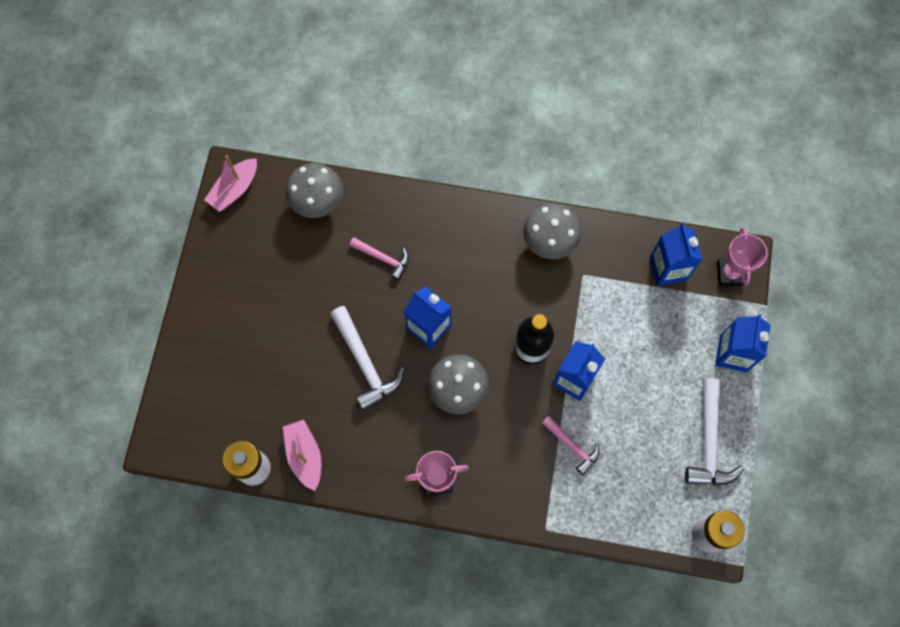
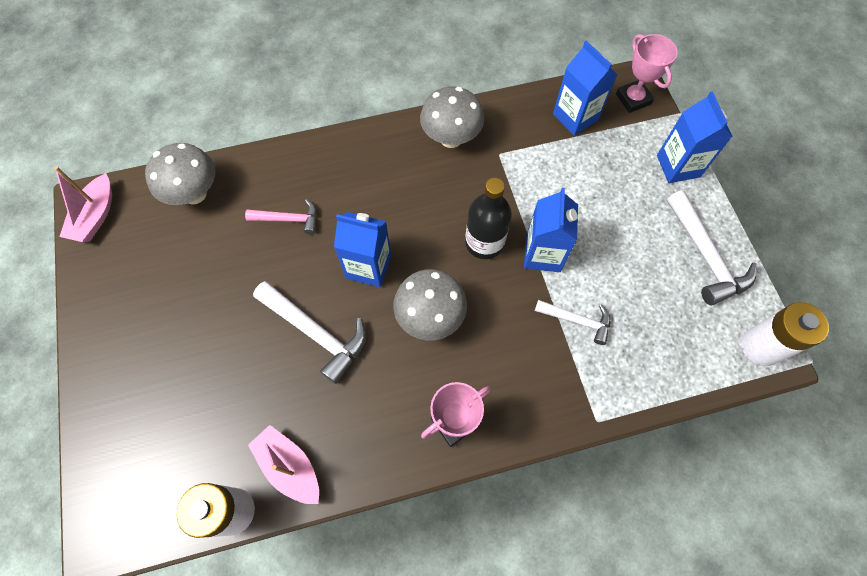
camera: 25 degrees left, 5 degrees down
(572, 446) = (577, 320): pink hammer -> white hammer

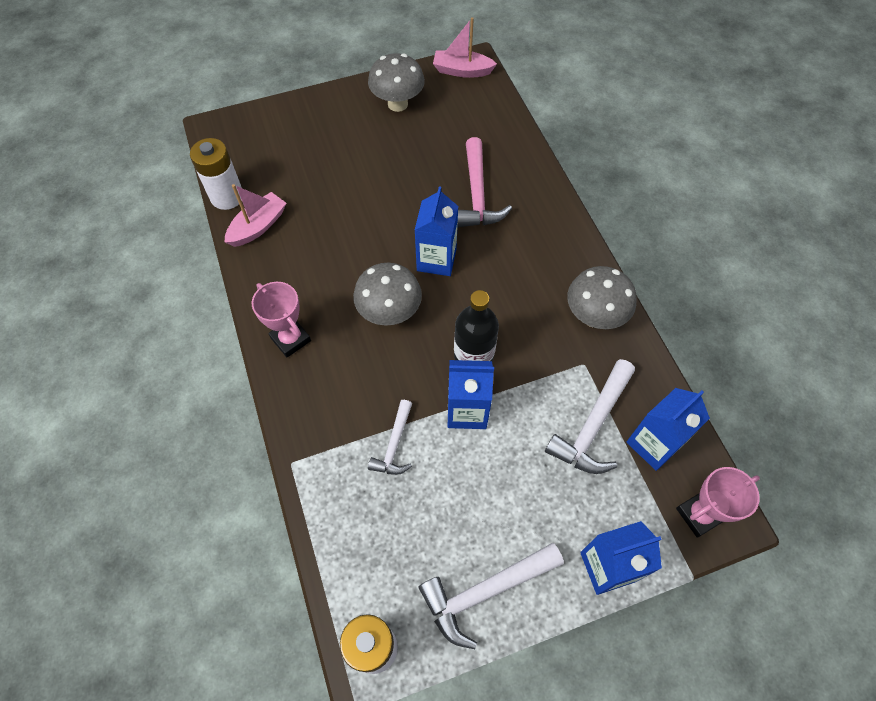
camera: 85 degrees right, 5 degrees down
(194, 194) = (492, 126): grey mushroom -> grey mushroom (397, 104)
(288, 219) = (477, 194): pink hammer -> pink hammer, size x1.65
(315, 333) = (370, 228): white hammer -> white hammer (592, 425)

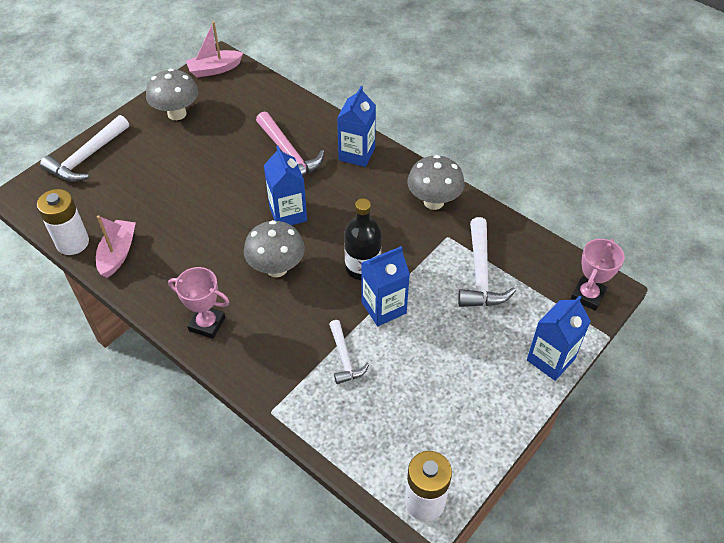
camera: 30 degrees left, 10 degrees down
(485, 591) = (478, 420): white hammer -> white hammer (87, 157)
(653, 444) = (529, 266): blue carton -> blue carton (356, 154)

